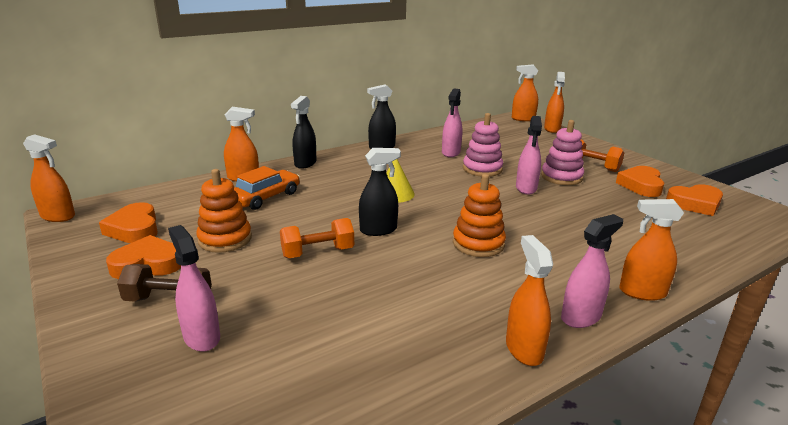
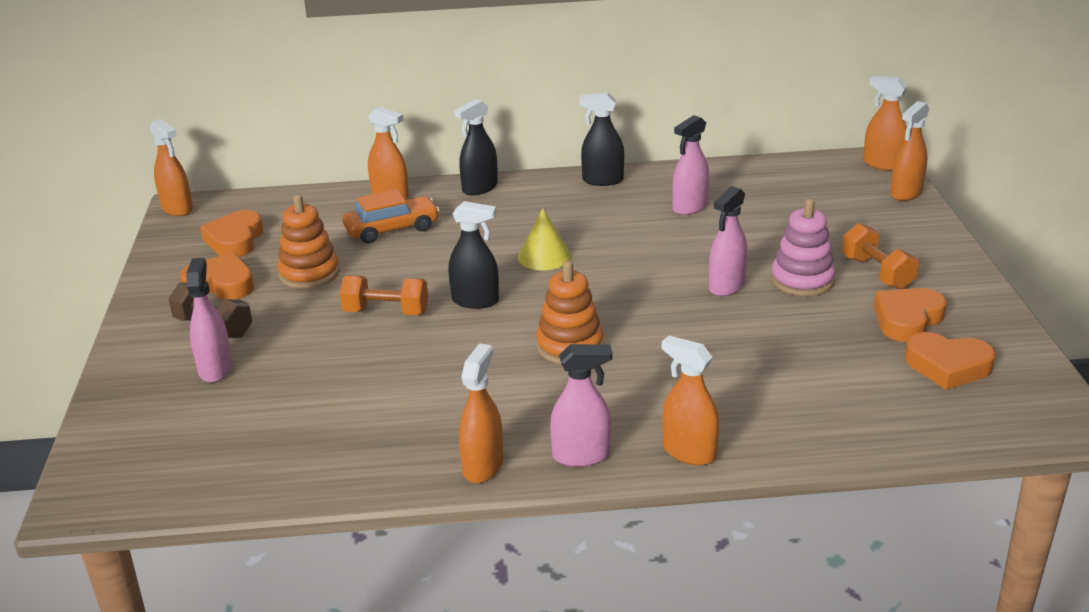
camera: 30 degrees right, 5 degrees up
(482, 169) = (702, 243): pink stacking toy -> none

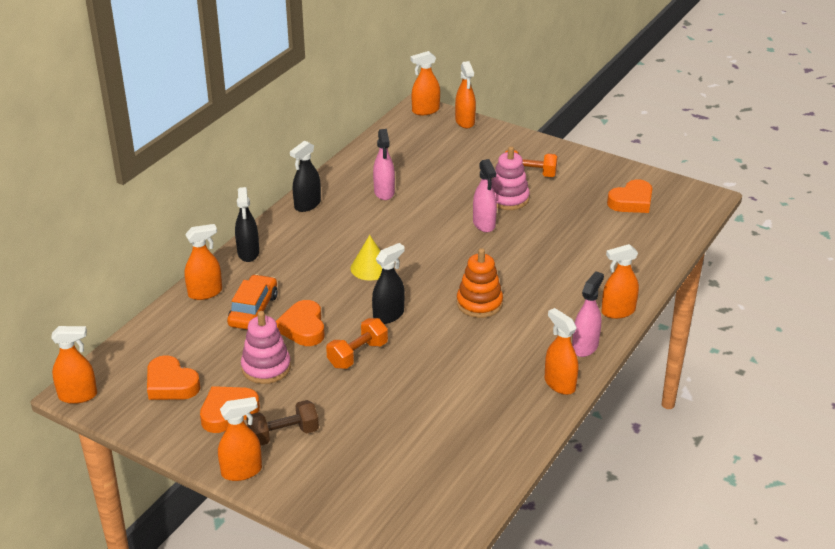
camera: 55 degrees left, 5 degrees up
(138, 329) = (242, 471): none -> orange spray bottle
(215, 369) = (339, 451): pink spray bottle -> none
(309, 273) = (266, 368): orange stacking toy -> pink stacking toy
(907, 320) = (581, 190): orange heart -> orange heart (303, 328)

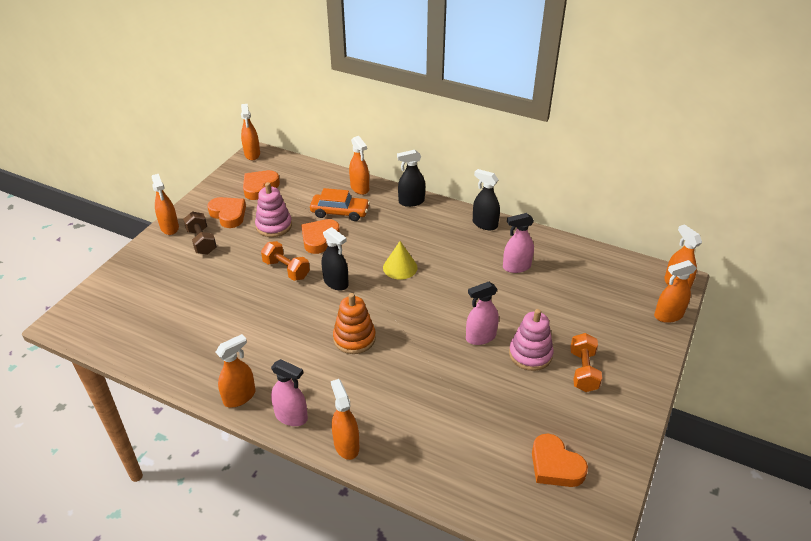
camera: 85 degrees right, 5 degrees up
(303, 328) = (319, 238): orange heart -> orange heart turned 45 degrees counterclockwise

